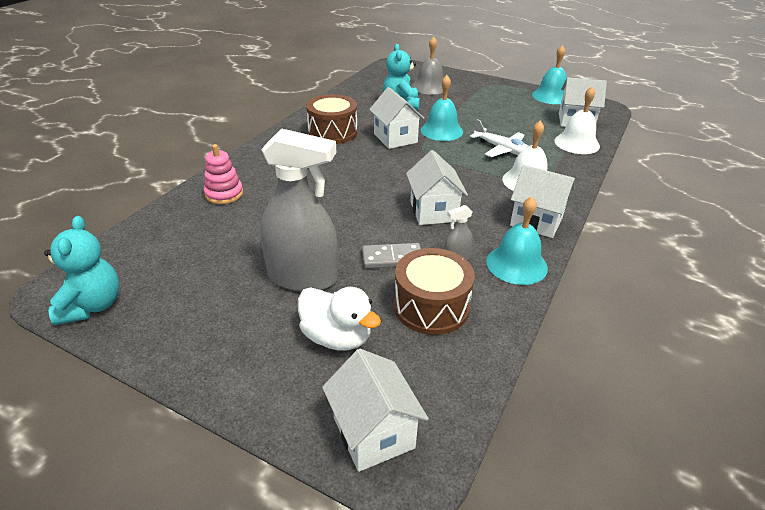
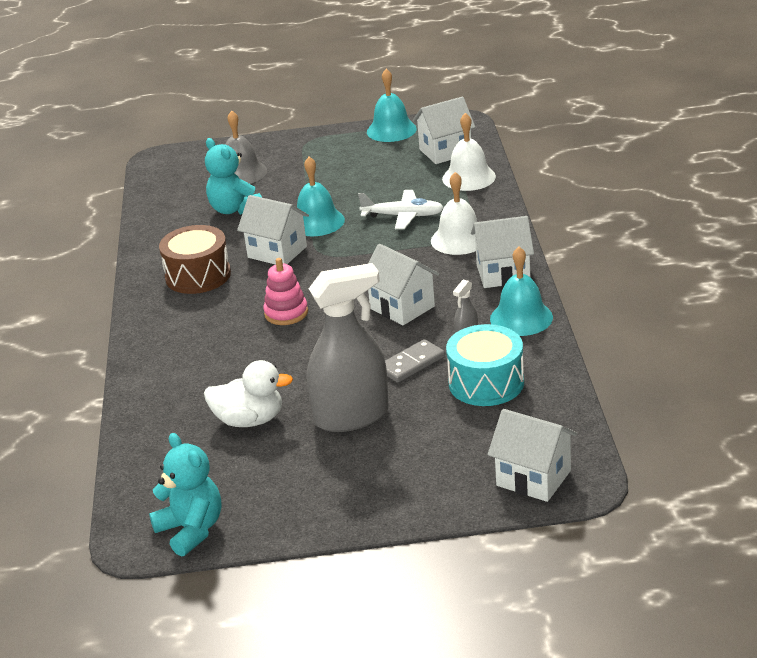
camera: 30 degrees left, 5 degrees down
(224, 194) = (170, 389): pink stacking toy -> pink stacking toy (286, 313)
(337, 337) = (436, 440): white duck -> white duck (250, 420)
(431, 306) = (486, 383): brown drum -> turquoise drum

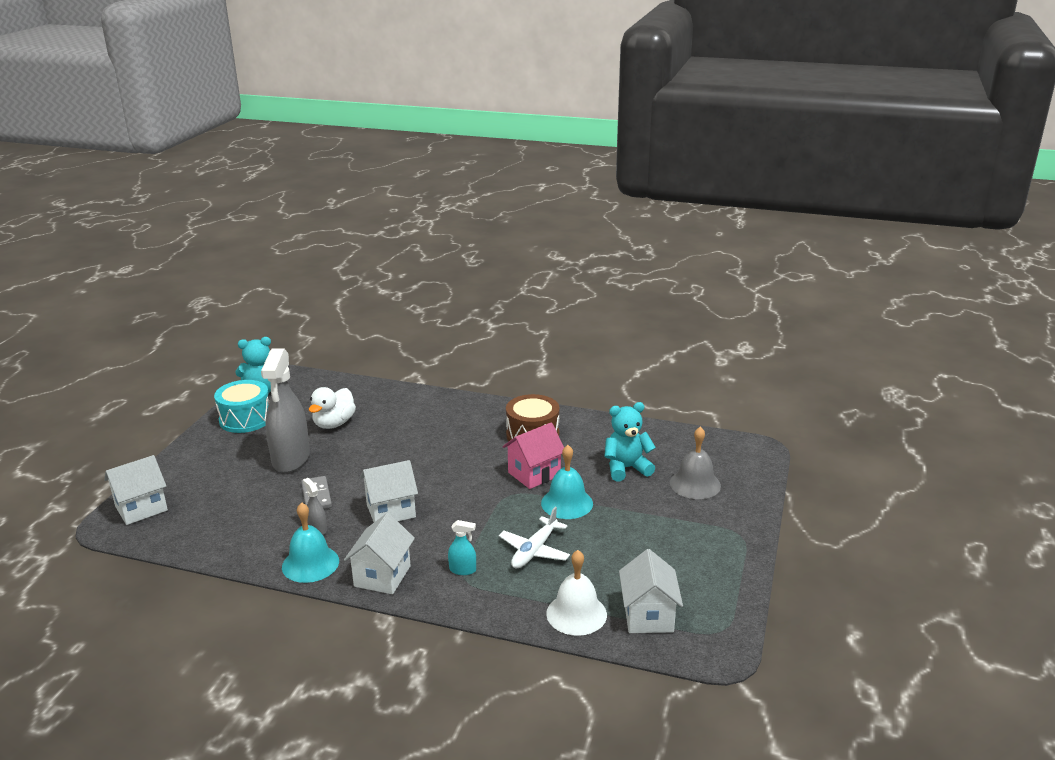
camera: 110 degrees right, 5 degrees down
(277, 252) = (534, 474): white house -> pink house
(286, 313) = (441, 460): pink stacking toy -> none
(391, 130) = (729, 594): turquoise bell -> none
(459, 239) = (463, 570): white bell -> turquoise spray bottle
(486, 383) = (255, 520): turquoise drum -> turquoise drum (245, 419)

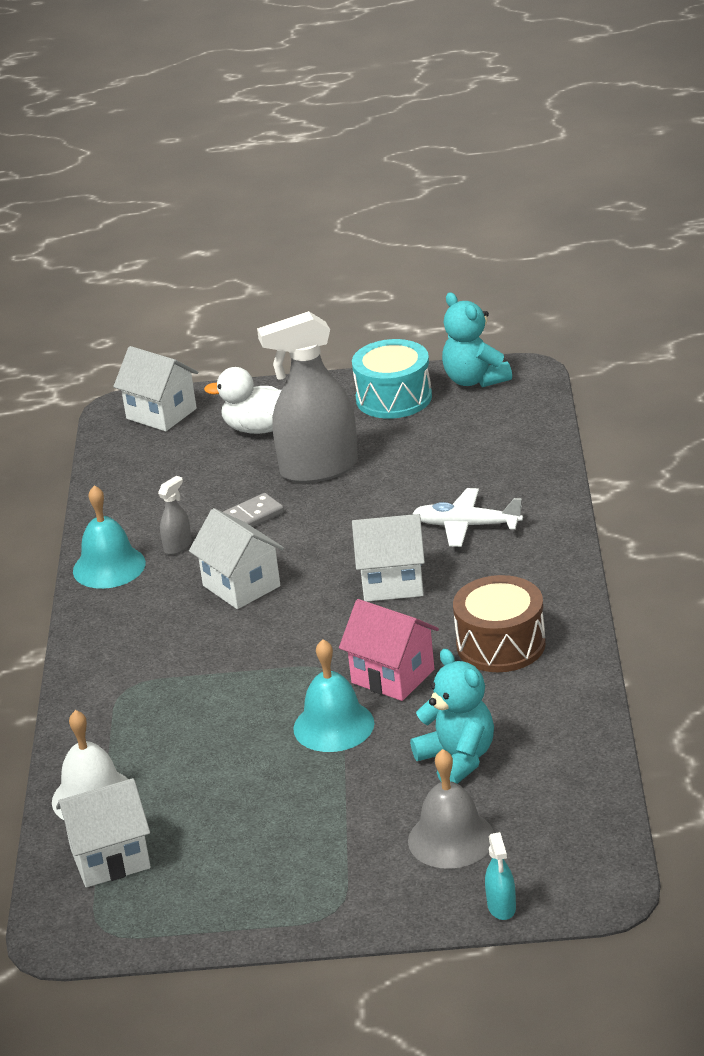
camera: 75 degrees right, 5 degrees up
(334, 424) = (424, 467): white duck -> white duck (258, 428)
(382, 576) = (107, 625): white house -> white house (392, 583)
(463, 570) = (143, 681): turquoise spray bottle -> turquoise spray bottle (501, 907)
(534, 550) = (209, 727): white plane -> white plane (467, 526)

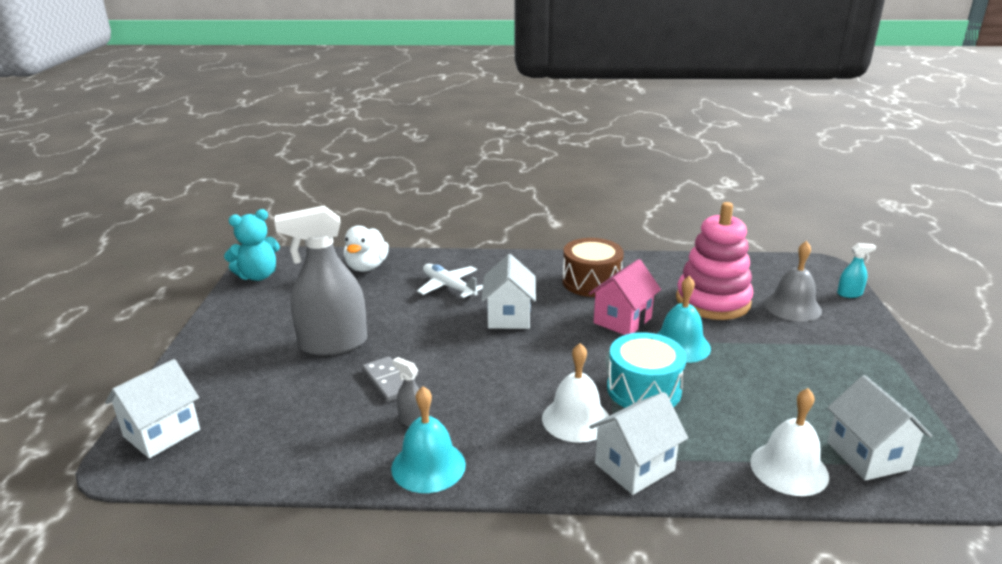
camera: 90 degrees left, 5 degrees down
(179, 650) = (576, 419): none -> white bell
(241, 586) = (490, 385): white house -> white house (634, 467)
(258, 428) = (243, 373): white duck -> white duck (366, 267)
(318, 469) = (333, 344): grey spray bottle -> grey spray bottle turned 90 degrees clockwise
(394, 398) = (253, 308): turquoise drum -> turquoise drum (644, 389)
(457, 759) = (712, 301): turquoise teddy bear -> pink stacking toy
(467, 526) = (449, 287): white plane -> white plane turned 120 degrees clockwise

